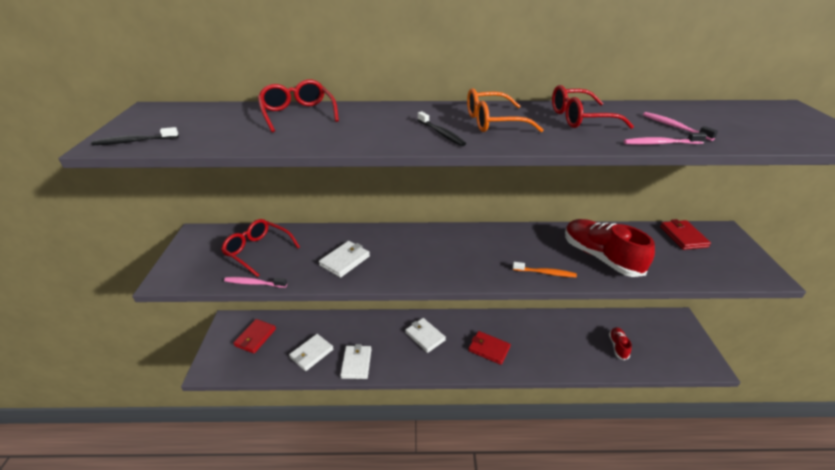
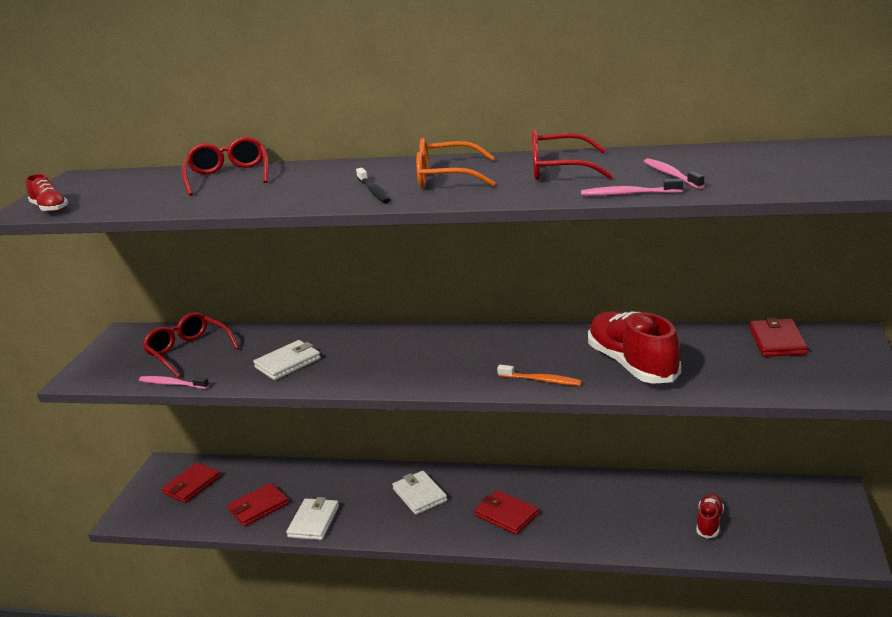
camera: 15 degrees right, 10 degrees down
(135, 141) = (50, 208): black toothbrush -> red shoe
(311, 353) = (258, 507): white wallet -> red wallet

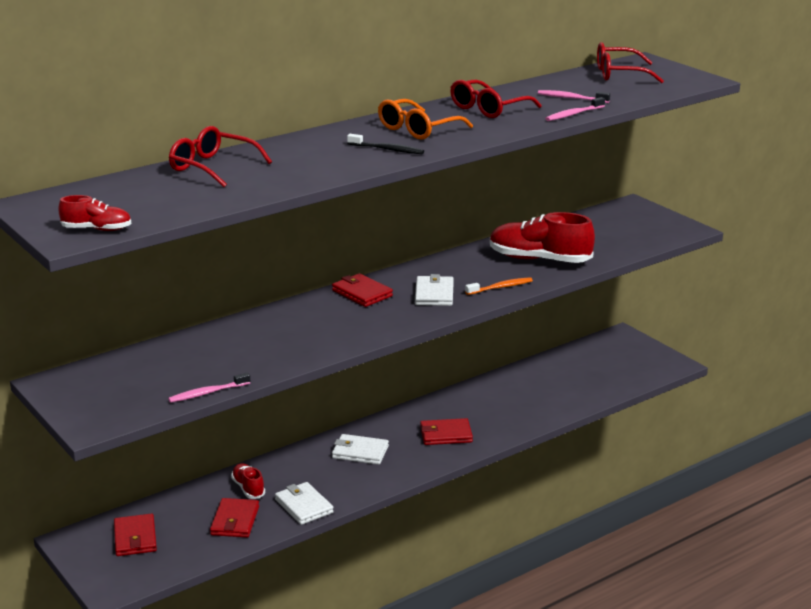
camera: 50 degrees left, 0 degrees up
(188, 351) = (164, 369): red glasses -> red glasses (619, 74)
(288, 363) = (282, 344): white wallet -> white wallet (434, 294)
(709, 522) = (578, 381): red shoe -> red shoe (248, 488)
(777, 341) = (599, 220): red wallet -> red wallet (362, 293)

